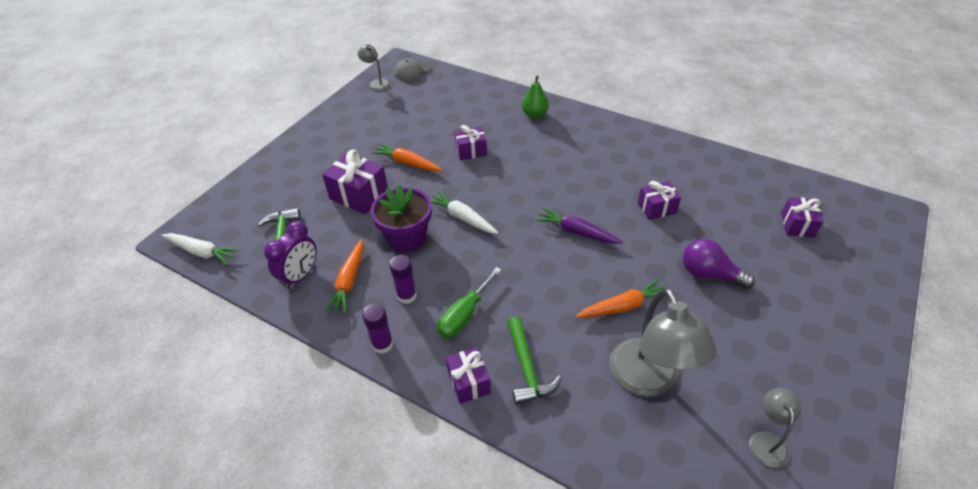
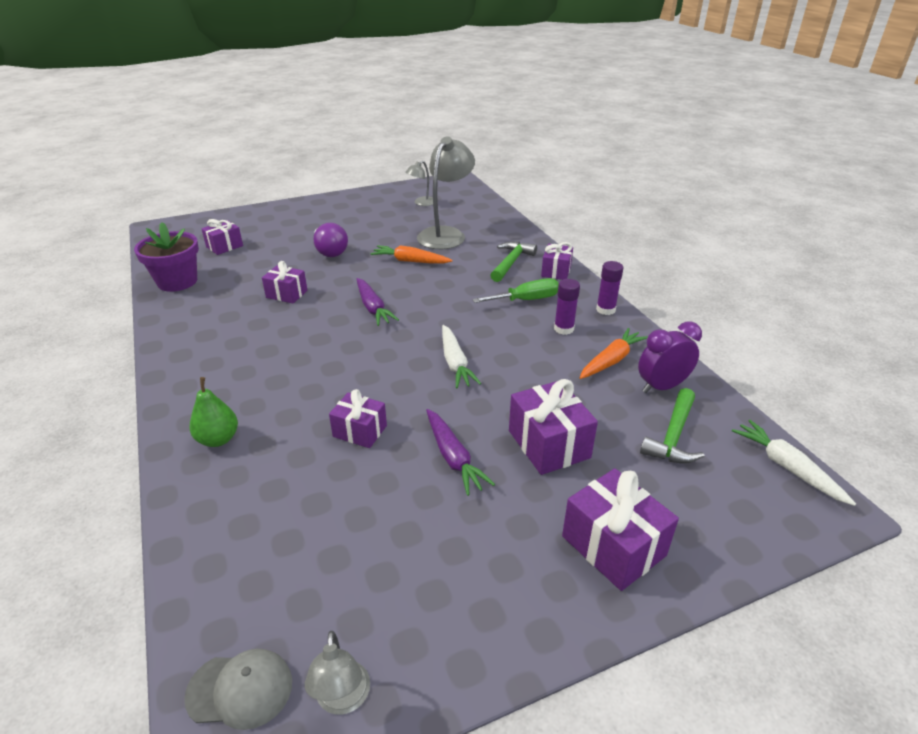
camera: 145 degrees left, 10 degrees down
(299, 164) = (613, 546): none -> purple gift
(406, 237) = (527, 371): purple flower pot -> purple flower pot (177, 281)
(407, 163) = (453, 458): orange carrot -> purple carrot

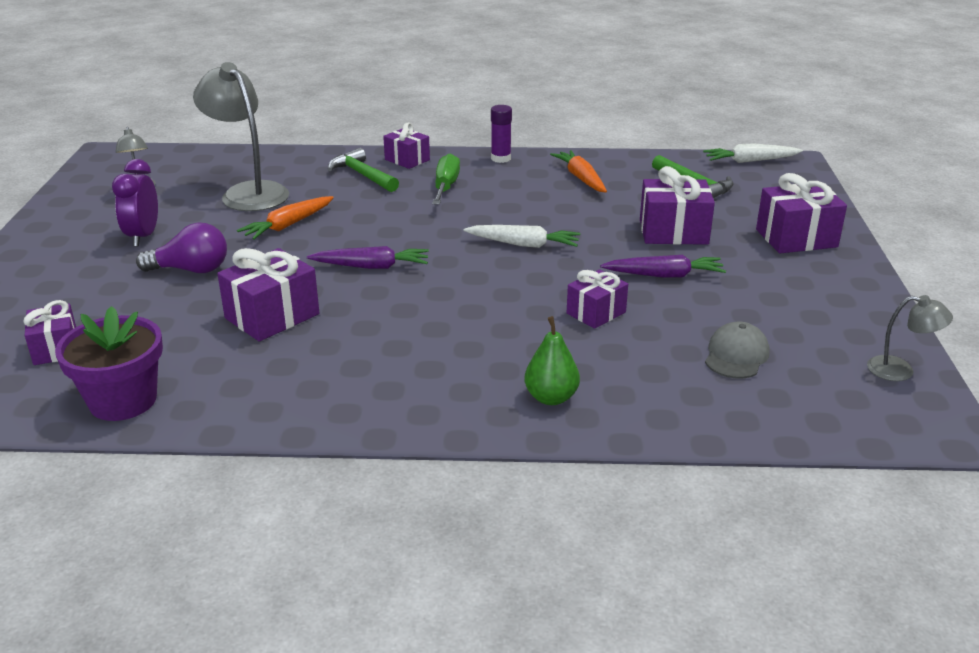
camera: 65 degrees left, 5 degrees down
(240, 689) = (881, 415): grey cap -> grey cap (736, 355)
(287, 294) = (272, 316): purple gift -> purple gift, size x1.56
(563, 329) = (514, 183): purple glue stick -> none
(661, 386) = (632, 171): purple clock -> purple clock (143, 236)

